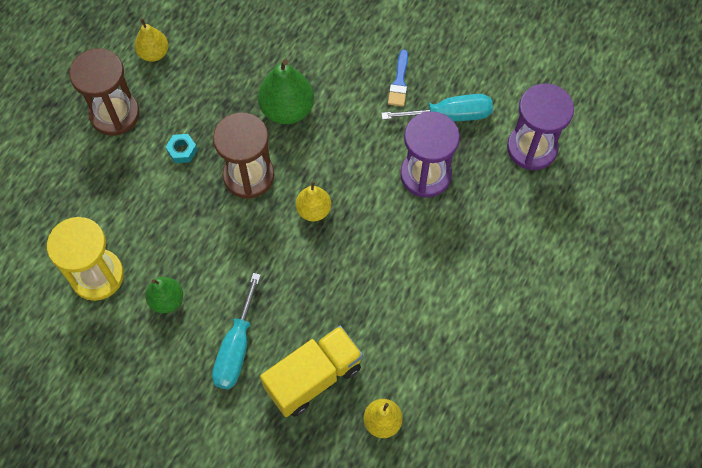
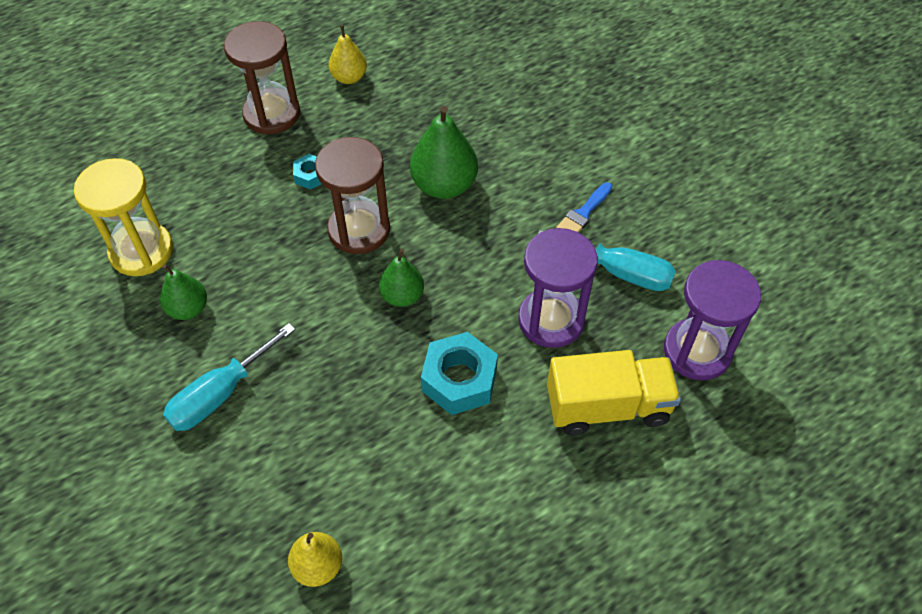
camera: 30 degrees right, 10 degrees down
(313, 377) = (277, 471): yellow truck -> yellow truck (607, 406)
(314, 210) = (402, 296): yellow pear -> green pear
(392, 250) = (459, 380): none -> turquoise nut

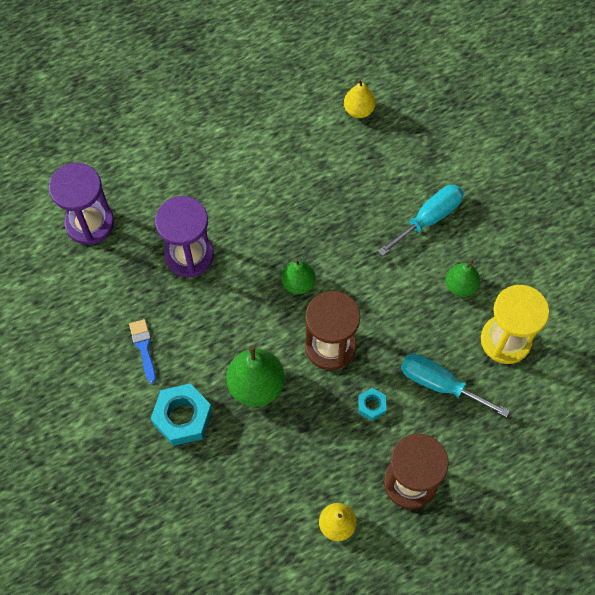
camera: 175 degrees left, 10 degrees up
(459, 380) = (262, 216): turquoise nut -> turquoise nut (182, 418)
(583, 213) = (143, 347): blue brush -> blue brush turned 60 degrees counterclockwise
(607, 406) = (163, 190): yellow truck -> none
(620, 272) = (128, 290): turquoise screwdriver -> turquoise screwdriver (439, 384)

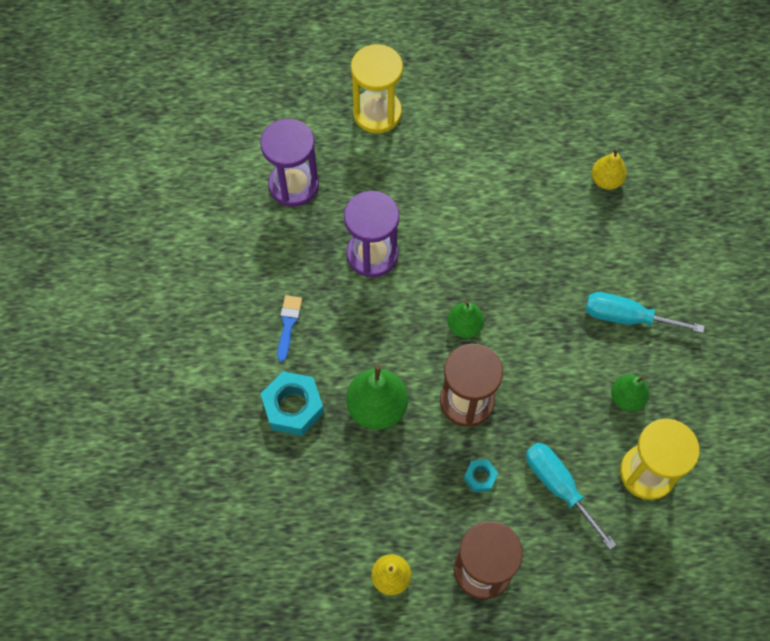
camera: 25 degrees right, 0 degrees up
(134, 130) = (377, 113): none -> yellow hourglass
(429, 218) = (626, 317): turquoise screwdriver -> turquoise screwdriver turned 150 degrees counterclockwise

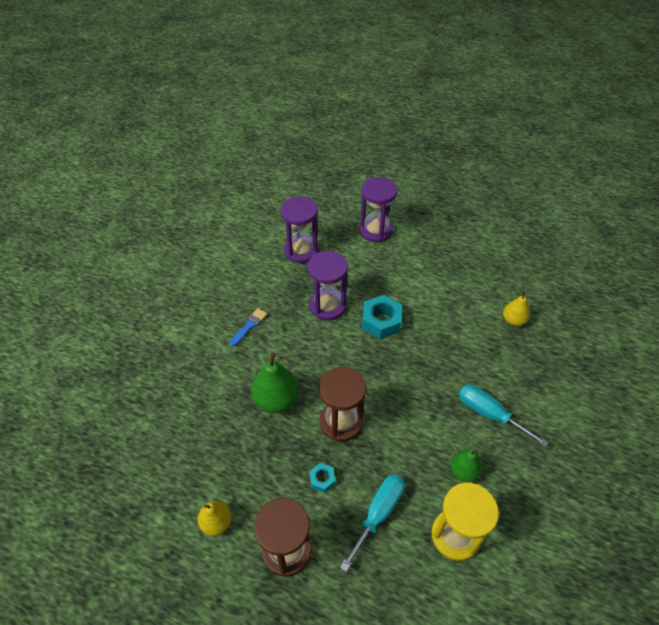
camera: 25 degrees right, 15 degrees down
(293, 407) = (221, 376): turquoise nut -> turquoise nut (381, 321)
(377, 113) = (375, 231): yellow hourglass -> purple hourglass
(464, 326) = (365, 373): green pear -> none
(558, 486) = (378, 513): turquoise screwdriver -> turquoise screwdriver turned 45 degrees clockwise

